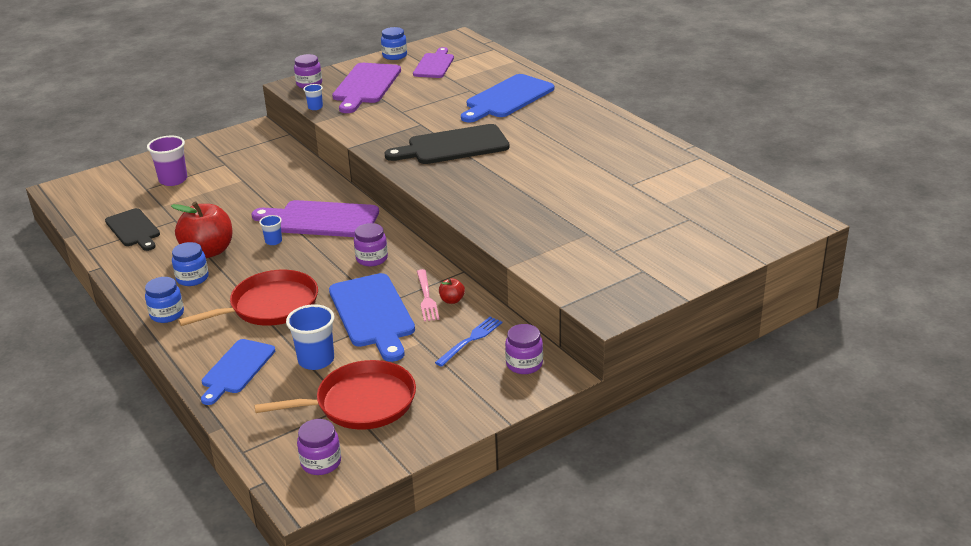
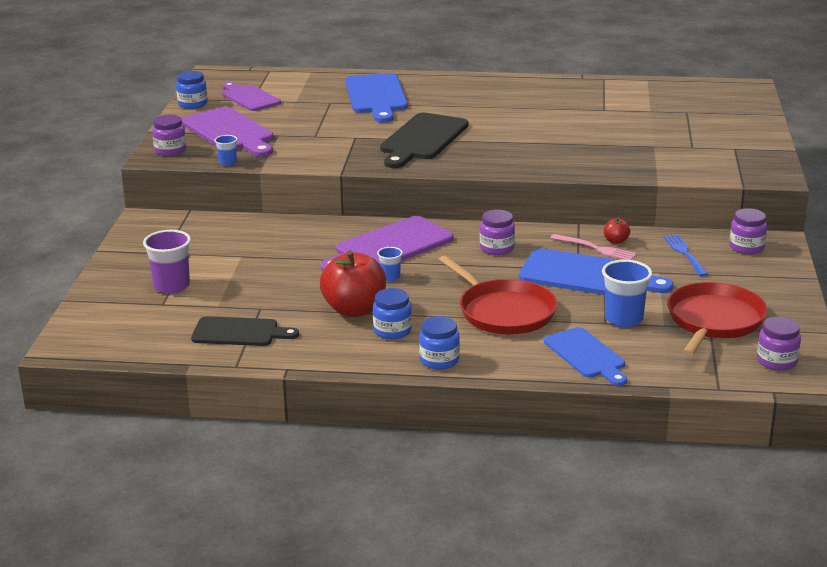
camera: 50 degrees left, 5 degrees down
(270, 306) = (503, 311): red pan -> red pan turned 135 degrees clockwise

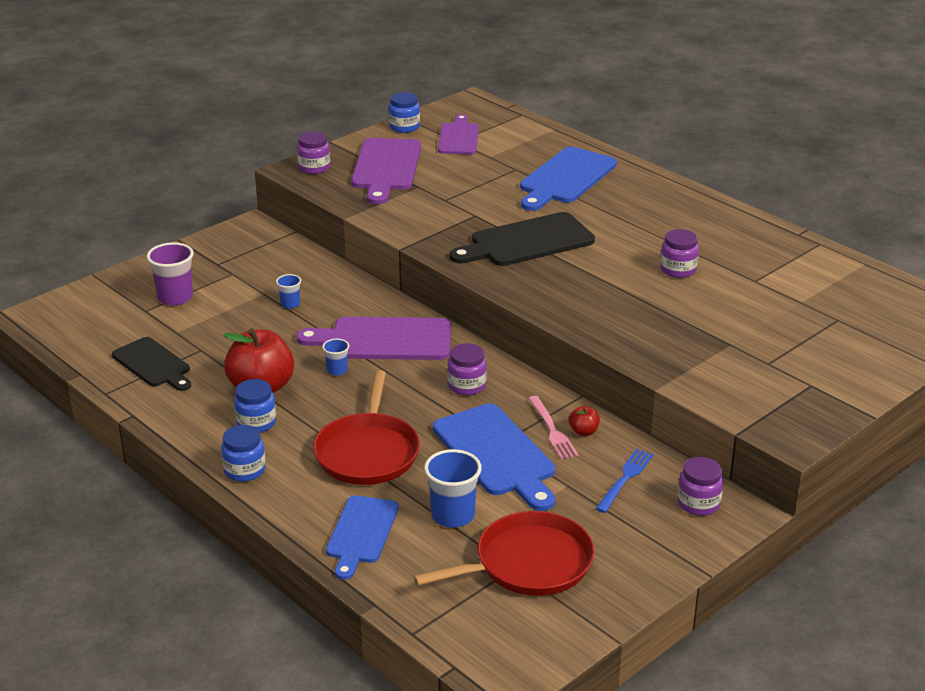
camera: 40 degrees right, 5 degrees up
(228, 162) = (335, 198): blue cup -> blue cup (290, 304)
(776, 361) = (511, 639): purple jar -> purple jar (678, 270)

